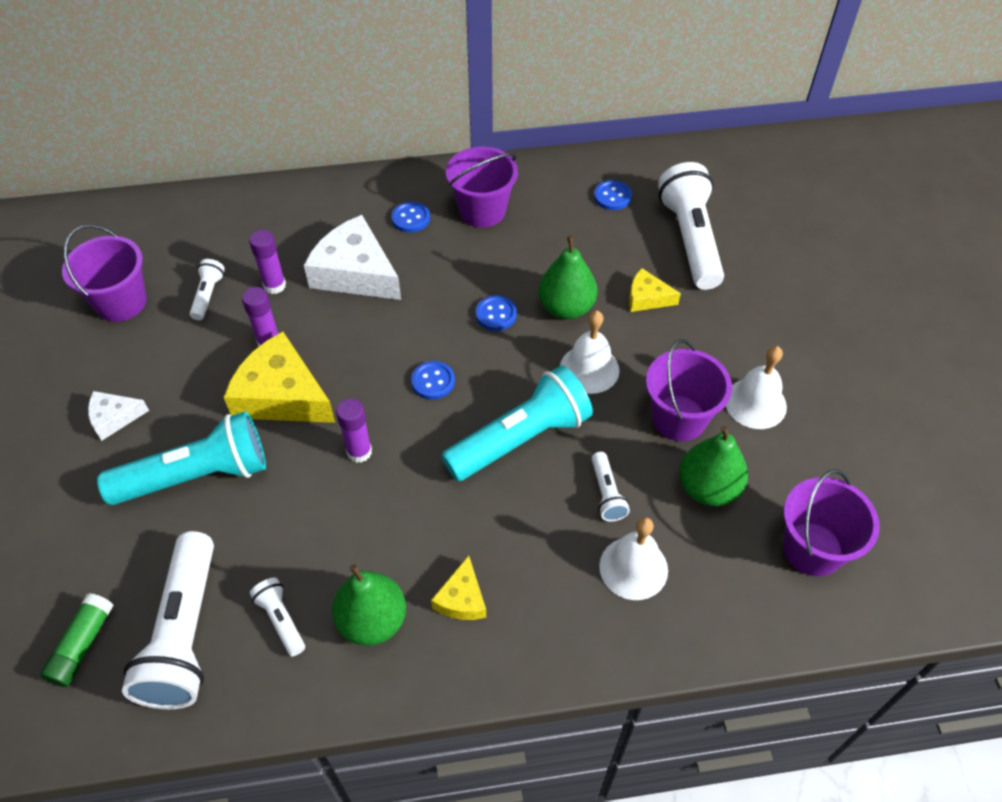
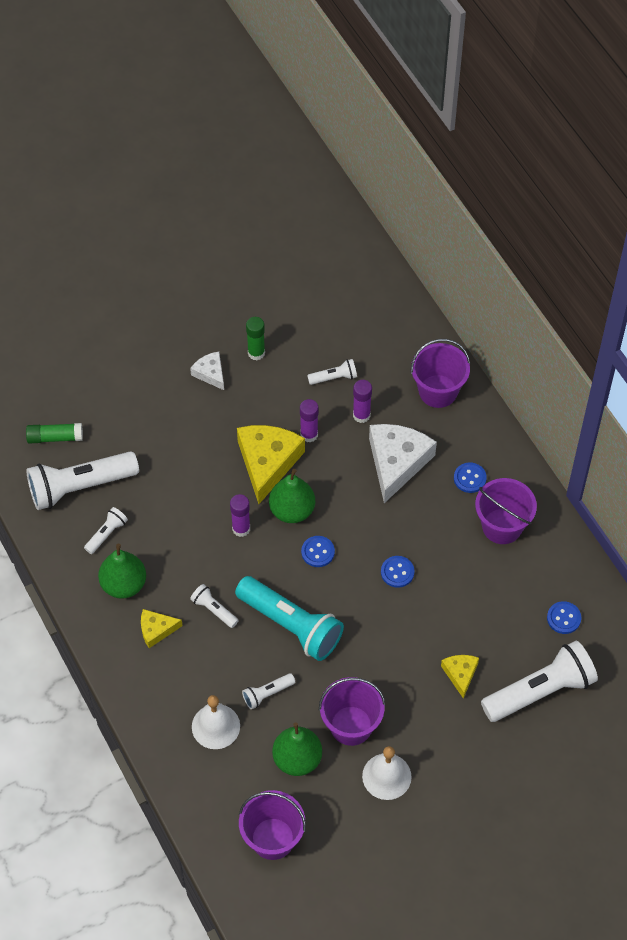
camera: 70 degrees right, 5 degrees up
(120, 360) = (256, 353): none -> green glue stick
(121, 302) = (305, 328): purple bucket -> purple bucket (438, 391)
(197, 475) = (186, 442): turquoise flashlight -> none
(462, 518) = (214, 610): none -> white flashlight
(566, 308) = (425, 619): green pear -> green pear (292, 510)
(589, 369) = (371, 652): white bell -> none

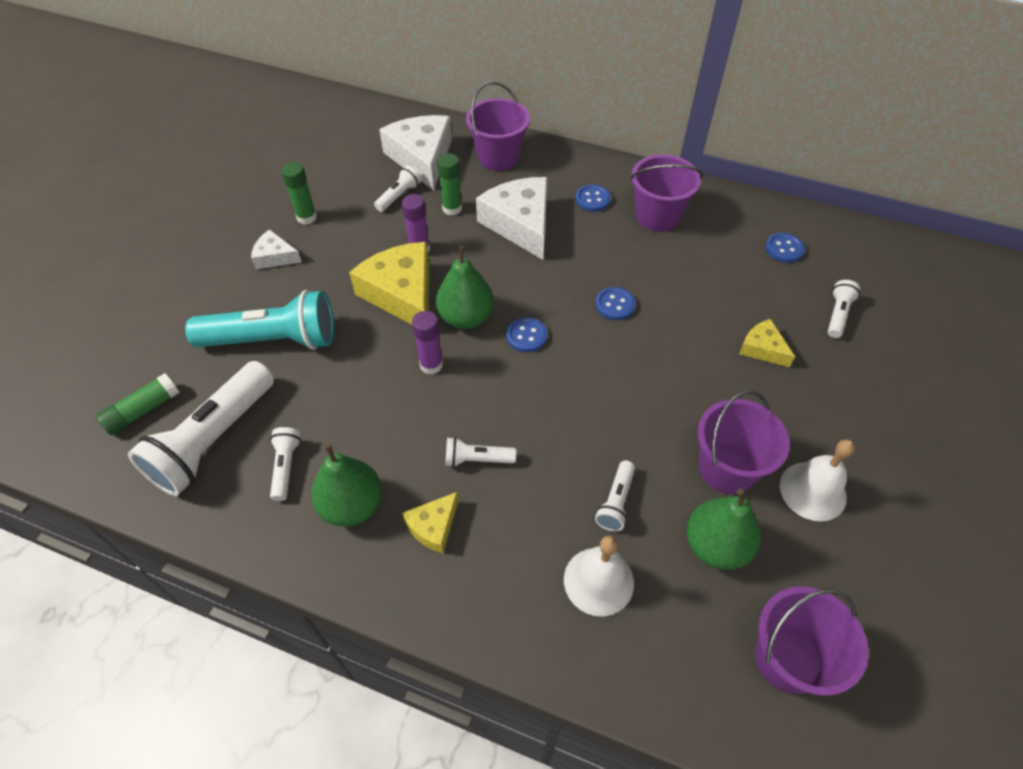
camera: 40 degrees left, 5 degrees down
(291, 625) = (569, 417): turquoise flashlight -> turquoise flashlight (273, 339)
(361, 415) = (452, 208): purple glue stick -> green glue stick
(381, 353) = (422, 158): none -> white cheese
(540, 691) = (837, 314): white flashlight -> white flashlight, size x0.46

